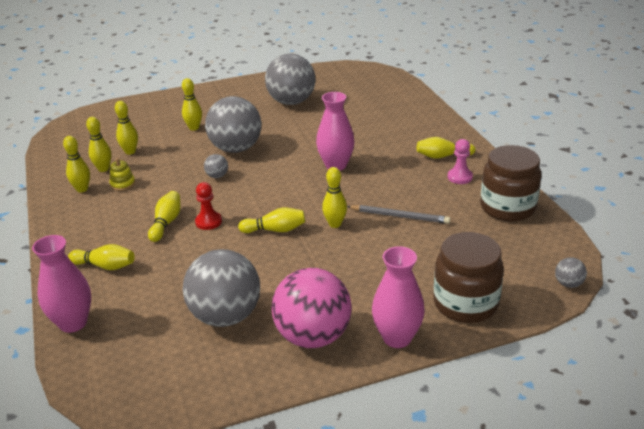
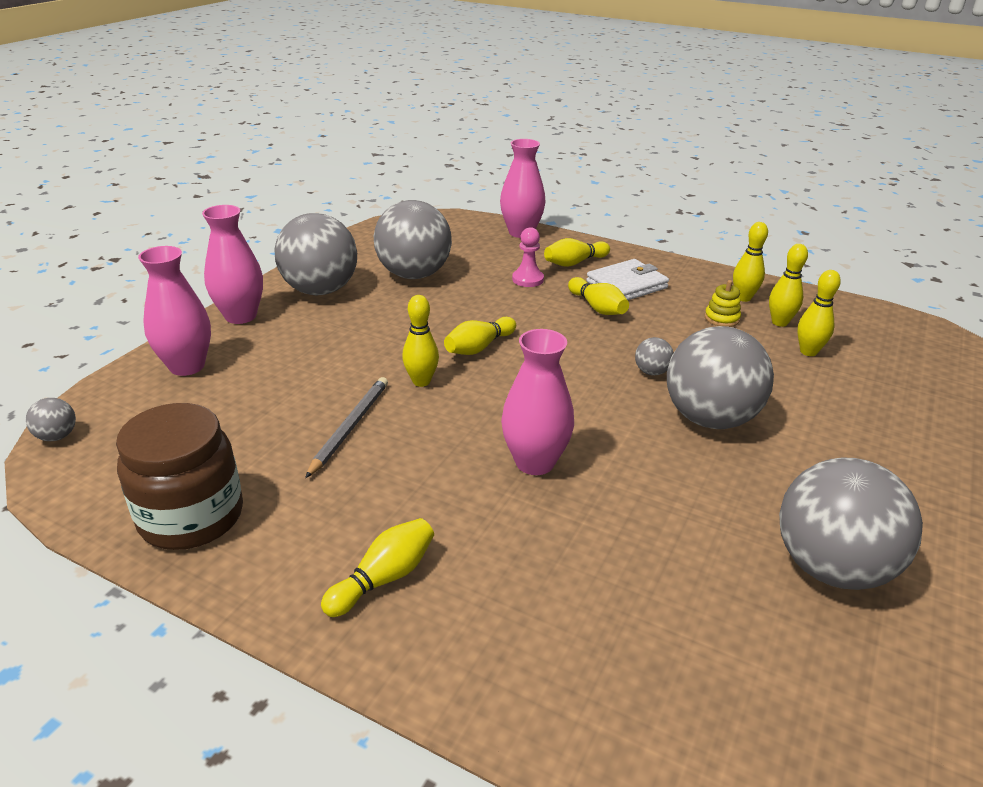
camera: 135 degrees right, 0 degrees up
(116, 230) = (626, 285): none -> white wallet
(194, 128) = (831, 422): yellow bowling pin -> none
(208, 222) = (560, 325): red pawn -> none
(313, 336) = (320, 290): pink ball -> grey ball
(400, 216) = (350, 427): grey pencil -> grey pencil turned 135 degrees clockwise
(460, 177) = (314, 542): pink pawn -> pink pawn (527, 279)
(465, 303) = (187, 366): brown jar -> pink vase

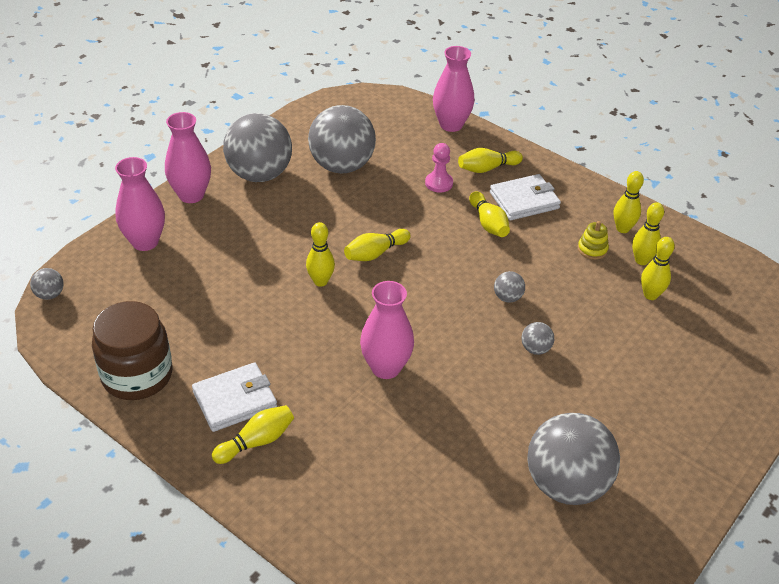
camera: 10 degrees right, 10 degrees up
(340, 528) = (235, 400): none -> white wallet
(350, 427) = (257, 317): grey pencil -> none
(709, 418) = (535, 349): grey ball -> grey ball, size x0.41

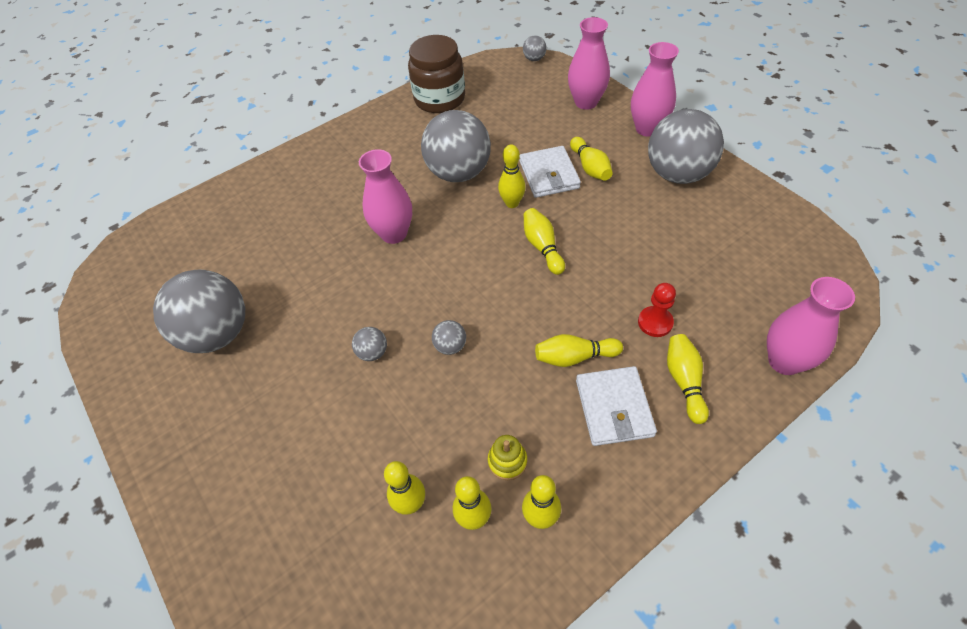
camera: 110 degrees right, 10 degrees up
(235, 400) = (397, 144): white wallet -> white wallet (549, 175)
(256, 441) = (354, 153): yellow bowling pin -> yellow bowling pin (590, 167)
(342, 166) = (691, 238): grey ball -> grey ball (459, 173)
(439, 183) = (655, 322): pink pawn -> red pawn

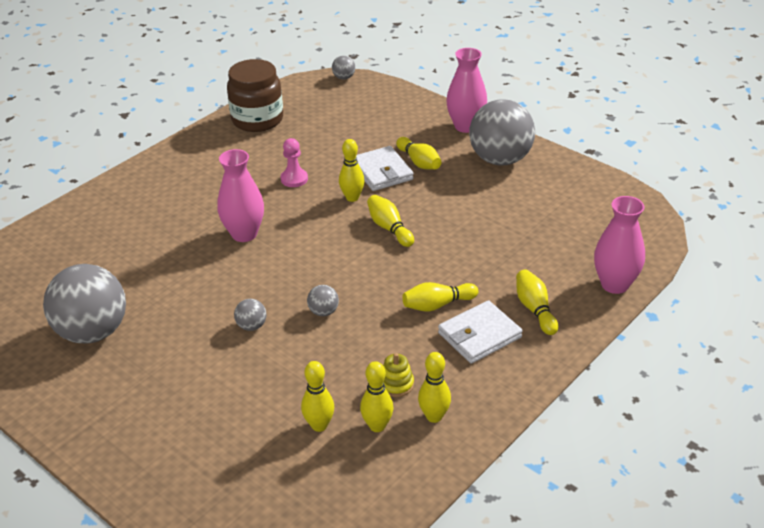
camera: 15 degrees left, 15 degrees down
(459, 173) = (294, 179): grey ball -> pink pawn
(586, 102) = (403, 110): pink vase -> none
(614, 408) = (479, 335): white wallet -> white wallet turned 75 degrees clockwise
(655, 322) = (502, 271): red pawn -> none

